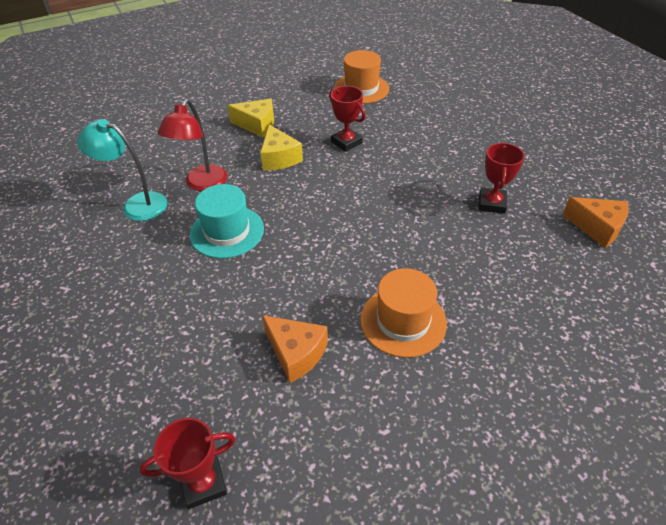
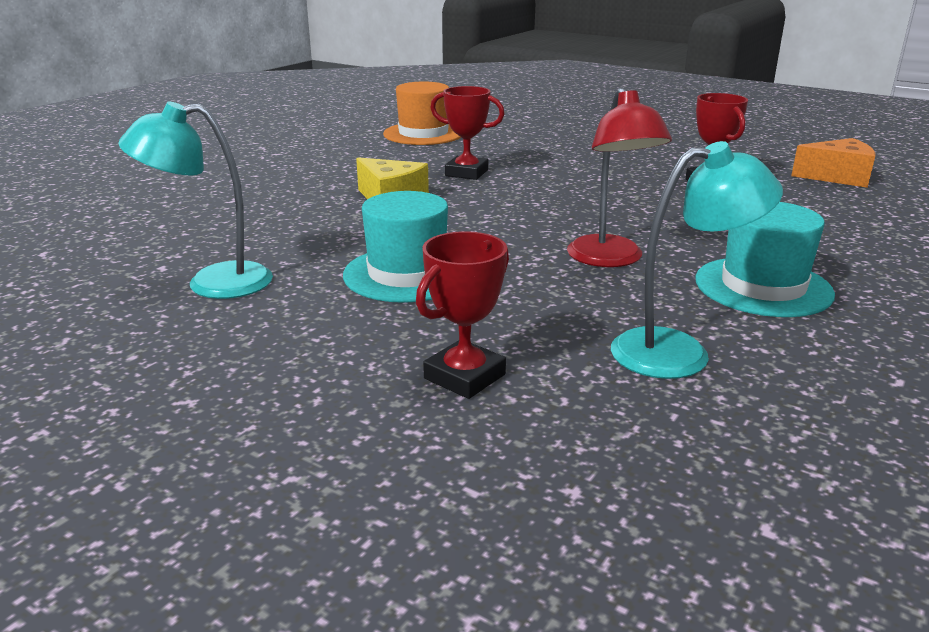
camera: 30 degrees left, 20 degrees down
(202, 184) = (303, 242): red lamp -> red lamp (610, 259)
(203, 483) = (759, 529): red trophy -> red trophy (464, 376)
(257, 125) = (317, 181): yellow cheese -> none
(296, 353) = (679, 352): orange cheese -> turquoise lamp
(403, 321) = (763, 287): orange hat -> turquoise hat

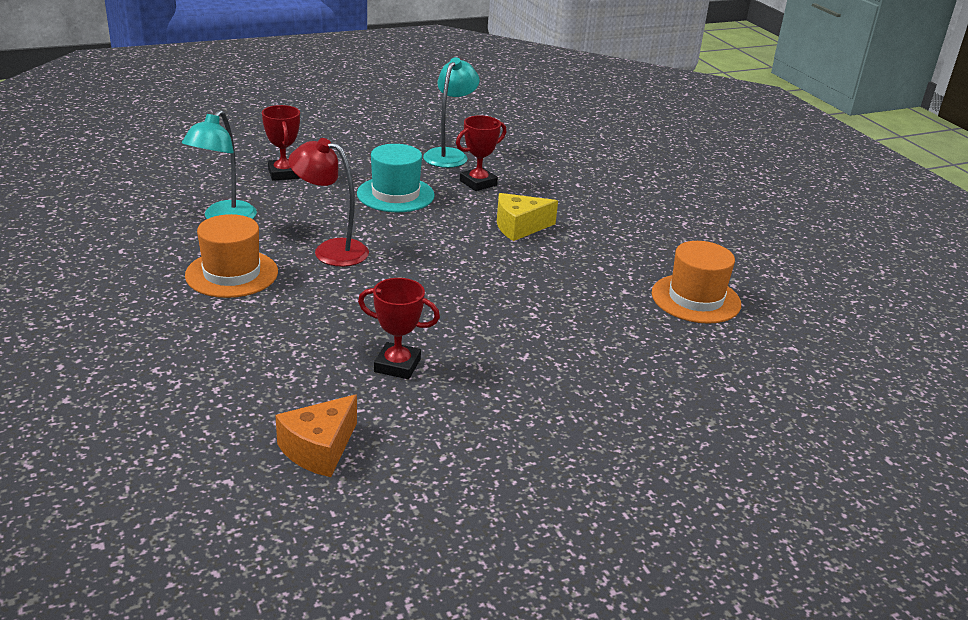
camera: 120 degrees right, 5 degrees up
(466, 173) = (551, 273): red trophy -> red trophy (478, 183)
(763, 287) = (232, 274): turquoise hat -> orange hat

